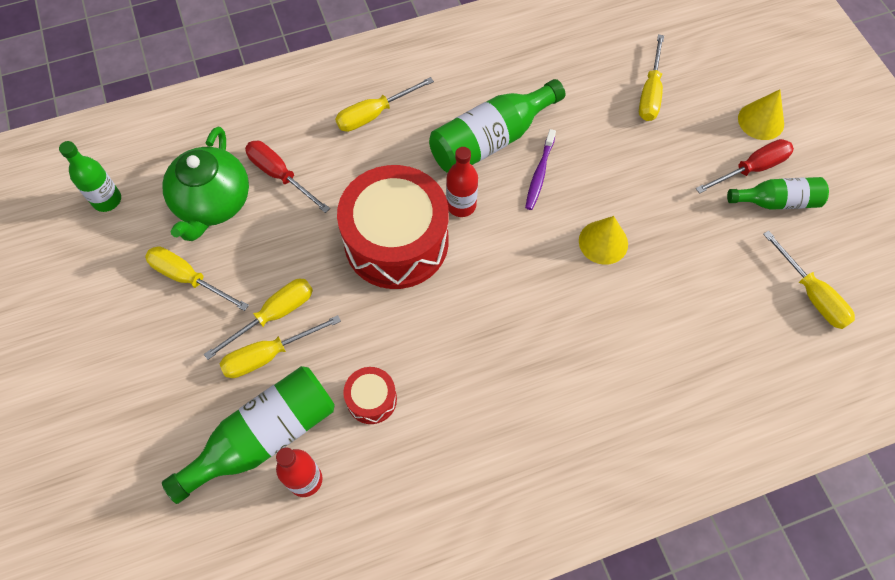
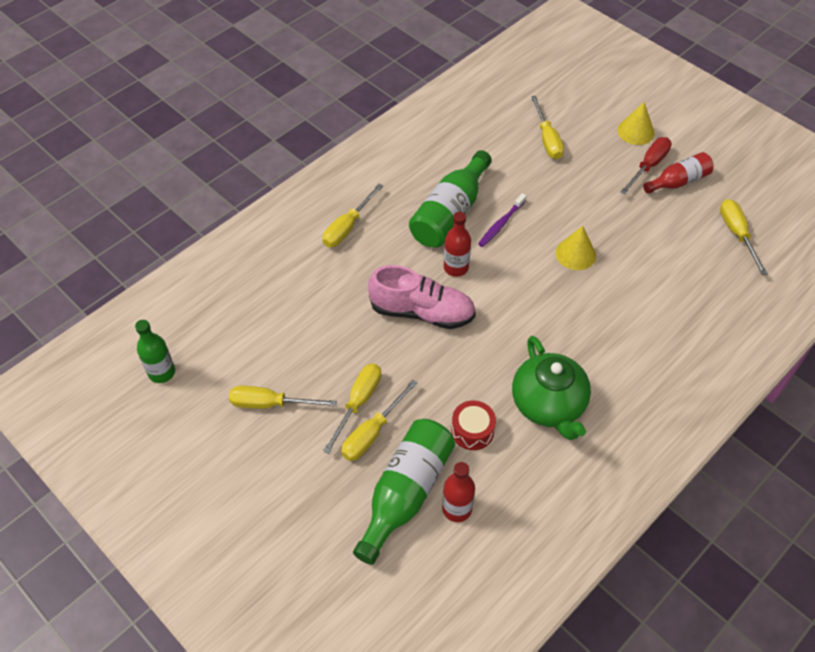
camera: 25 degrees left, 10 degrees down
(213, 203) = (255, 340): green teapot -> green teapot (548, 405)
(280, 175) = (299, 299): red screwdriver -> none
(396, 241) = (422, 312): red drum -> pink shoe
(539, 174) = (501, 224): purple toothbrush -> purple toothbrush turned 45 degrees clockwise
(776, 201) = (678, 182): green bottle -> red bottle
(811, 294) = (737, 234): yellow screwdriver -> yellow screwdriver turned 135 degrees counterclockwise

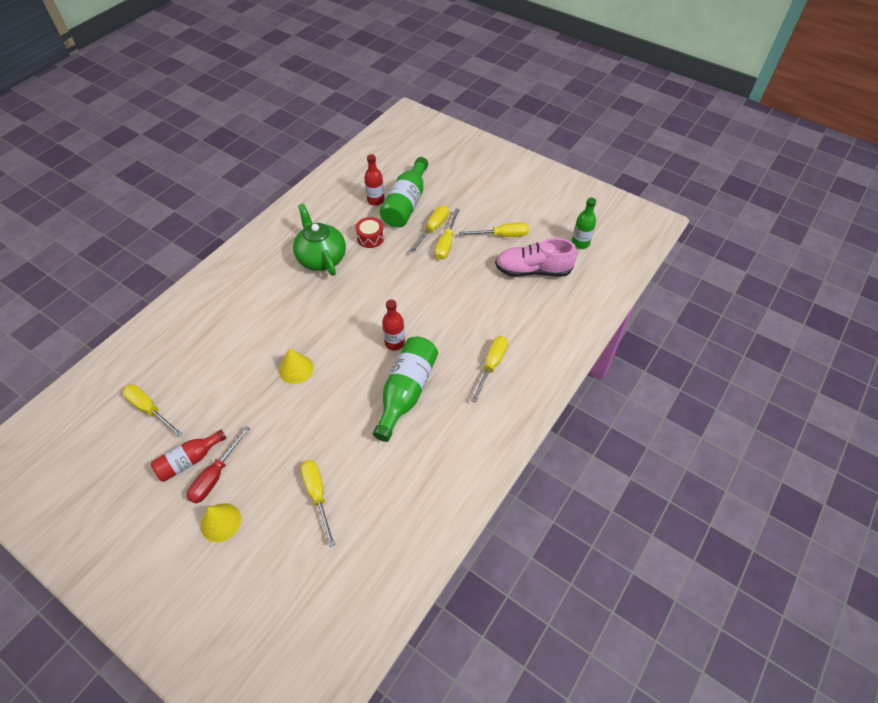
camera: 170 degrees right, 0 degrees up
(422, 312) = (415, 305): pink shoe -> pink shoe (533, 270)
(501, 224) = (360, 388): purple toothbrush -> none
(737, 234) = (149, 409): yellow screwdriver -> yellow screwdriver turned 150 degrees clockwise

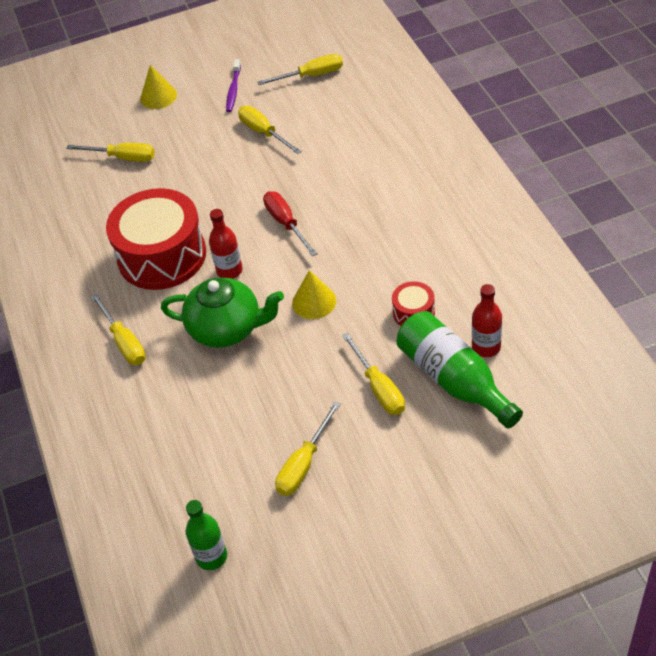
camera: 130 degrees right, 5 degrees down
(189, 460) = (233, 90): red bottle -> purple toothbrush
(215, 476) = (203, 102): red screwdriver -> red screwdriver (286, 223)
(296, 369) = (267, 182): yellow cone -> yellow cone (314, 301)
(321, 258) = (414, 252): green teapot -> green teapot (227, 329)
(406, 392) = (162, 256): green bottle -> red drum
(446, 243) = (340, 390): yellow screwdriver -> yellow screwdriver (264, 132)
(533, 270) = (214, 464): pink shoe -> none

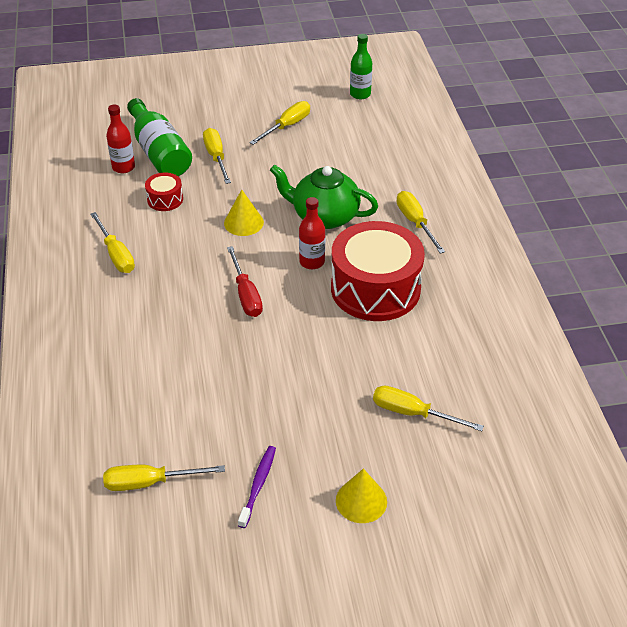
camera: 175 degrees left, 5 degrees down
(264, 132) = (237, 408): yellow screwdriver -> yellow screwdriver (116, 254)

